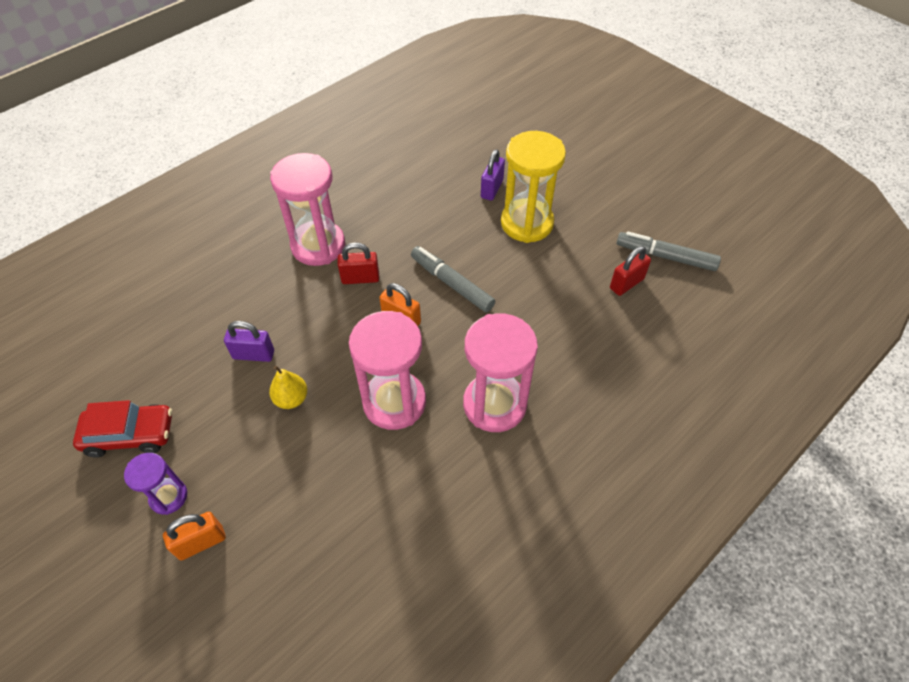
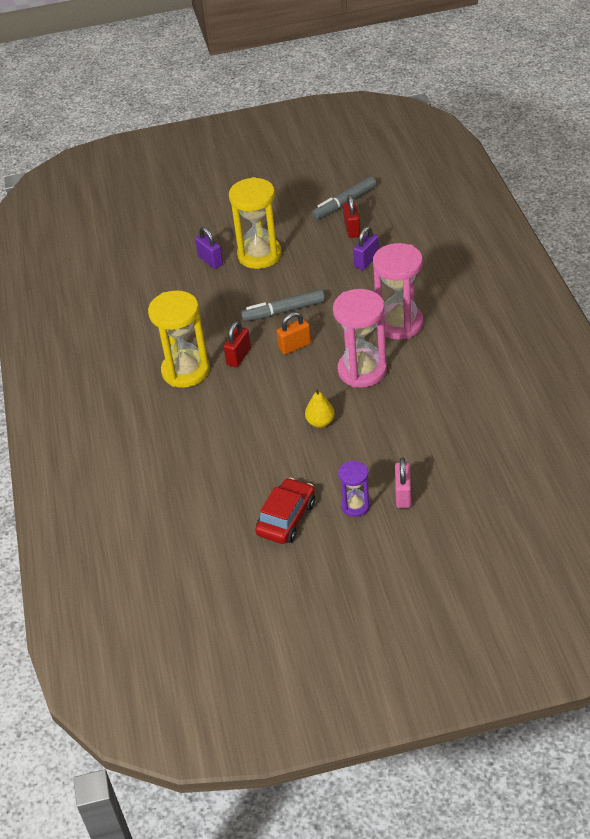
camera: 55 degrees left, 10 degrees down
(201, 542) = (403, 495): orange padlock -> pink padlock
(253, 354) = (264, 433): purple padlock -> purple padlock (366, 261)
(318, 246) = (185, 371): pink hourglass -> yellow hourglass

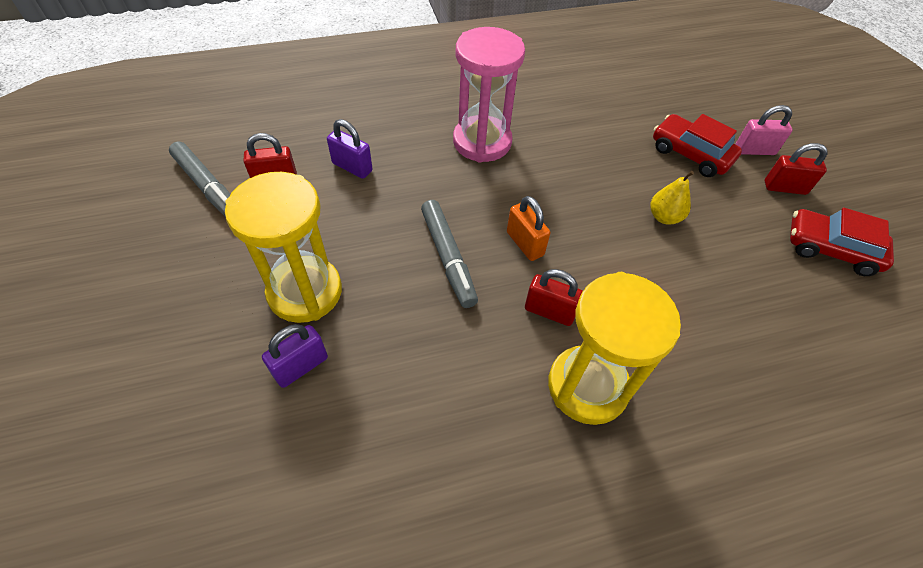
camera: 100 degrees left, 10 degrees up
(355, 505) = (784, 188): purple hourglass -> red padlock
(362, 370) = (567, 177): pink hourglass -> none
(394, 449) = (690, 154): none -> red car

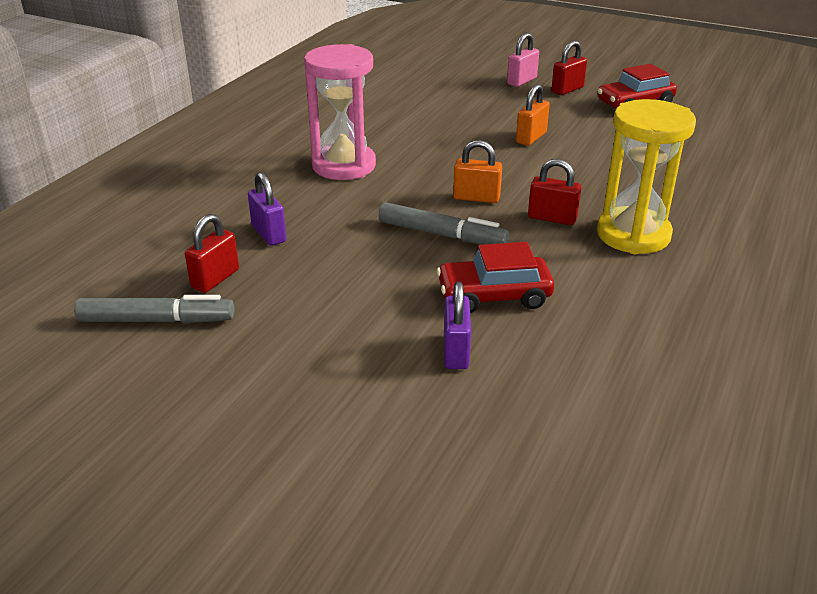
camera: 45 degrees left, 20 degrees down
(305, 292) = (377, 317): yellow hourglass -> none
(352, 167) = (269, 234): purple padlock -> purple padlock turned 75 degrees clockwise
(549, 311) = (552, 218): red padlock -> red padlock turned 45 degrees clockwise
(664, 217) = (531, 138): yellow pear -> orange padlock
(690, 154) = (490, 101): red car -> red car (494, 295)

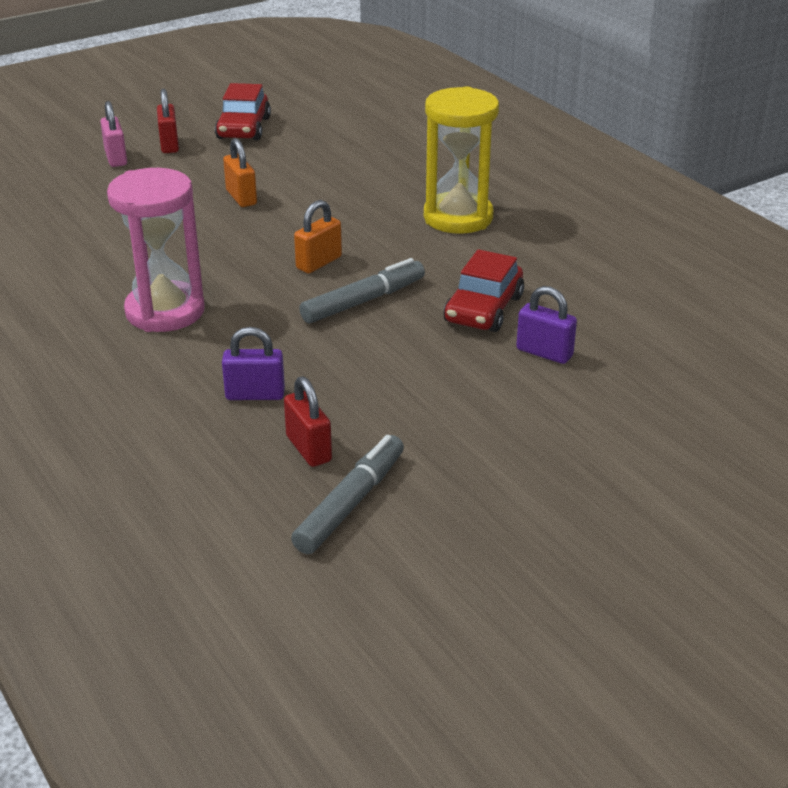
camera: 60 degrees left, 0 degrees up
(552, 218) = (394, 241): red padlock -> none

